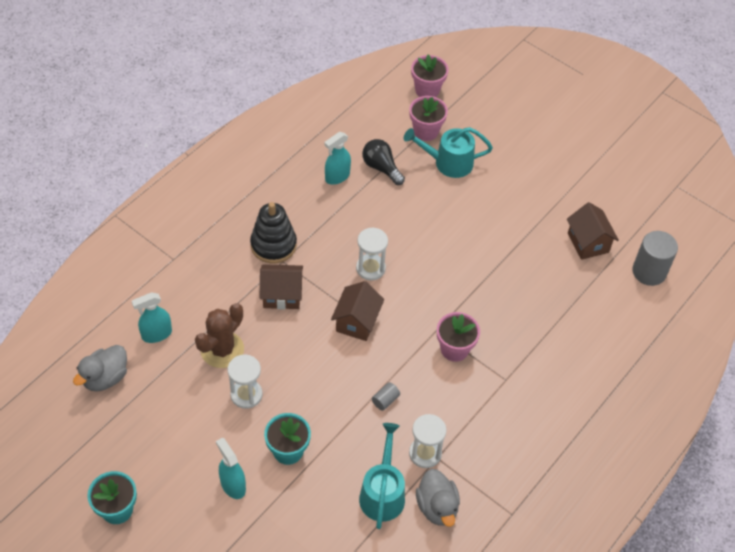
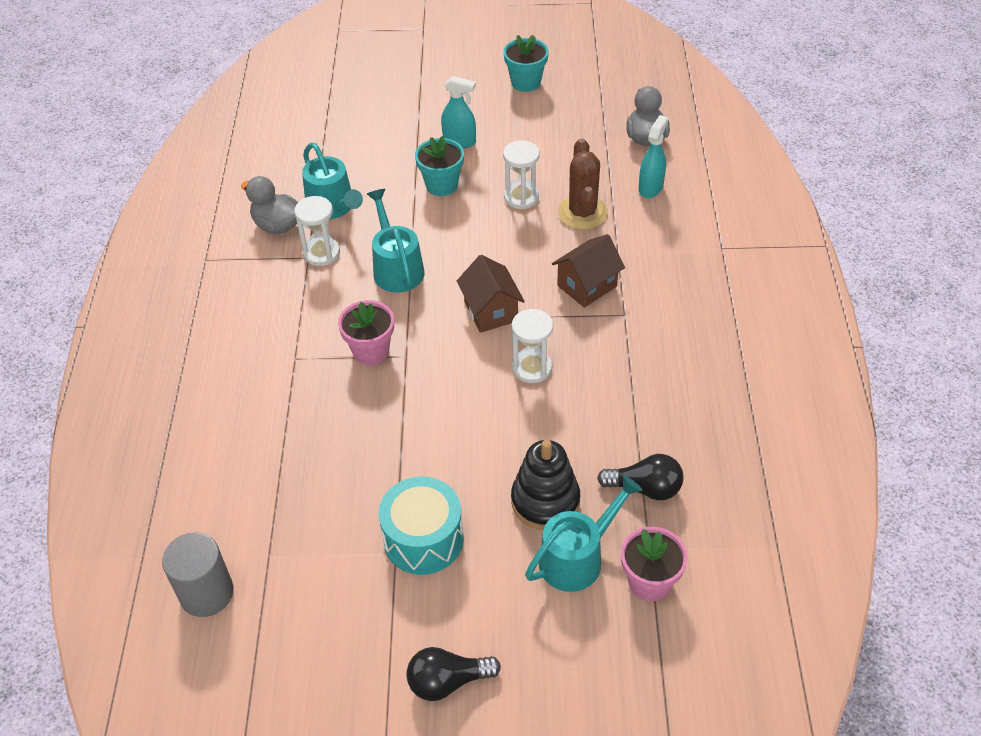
camera: 145 degrees right, 5 degrees down
(273, 245) = (651, 322): black stacking toy -> black stacking toy (545, 501)
(337, 177) = (679, 439): turquoise spray bottle -> none
(385, 400) = (396, 268): grey cylinder -> turquoise watering can
(427, 90) = (716, 652): pink flower pot -> none
(516, 221) = (423, 539): none -> turquoise drum
(556, 157) = (447, 681): none -> black light bulb
(588, 243) = (312, 577): brown house -> none

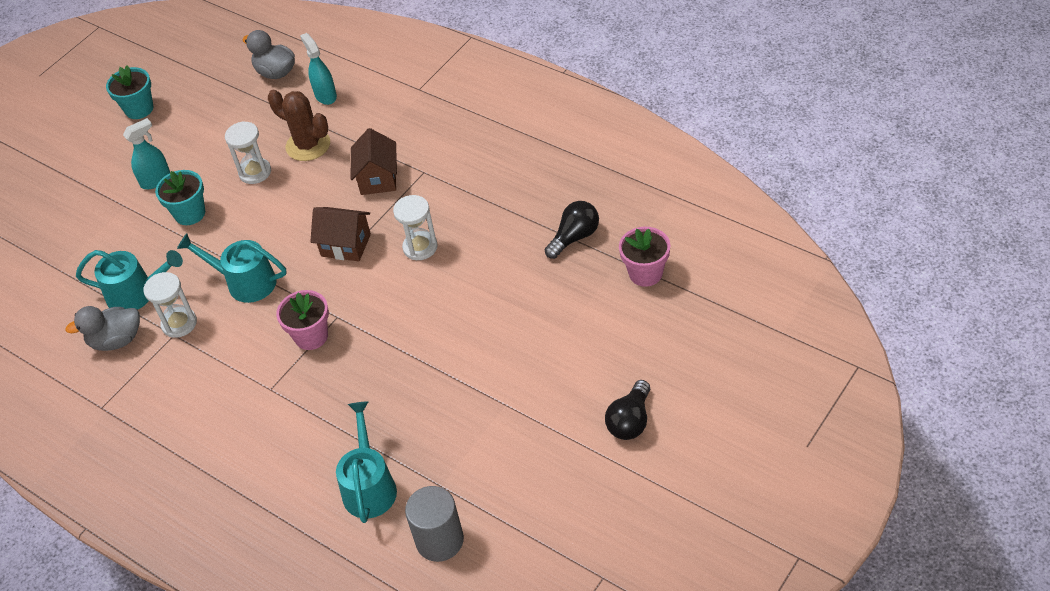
camera: 50 degrees left, 0 degrees up
(423, 539) = (508, 382): turquoise drum -> none
(545, 501) = (537, 297): black stacking toy -> none
(577, 558) = (596, 302): turquoise watering can -> turquoise watering can (369, 486)

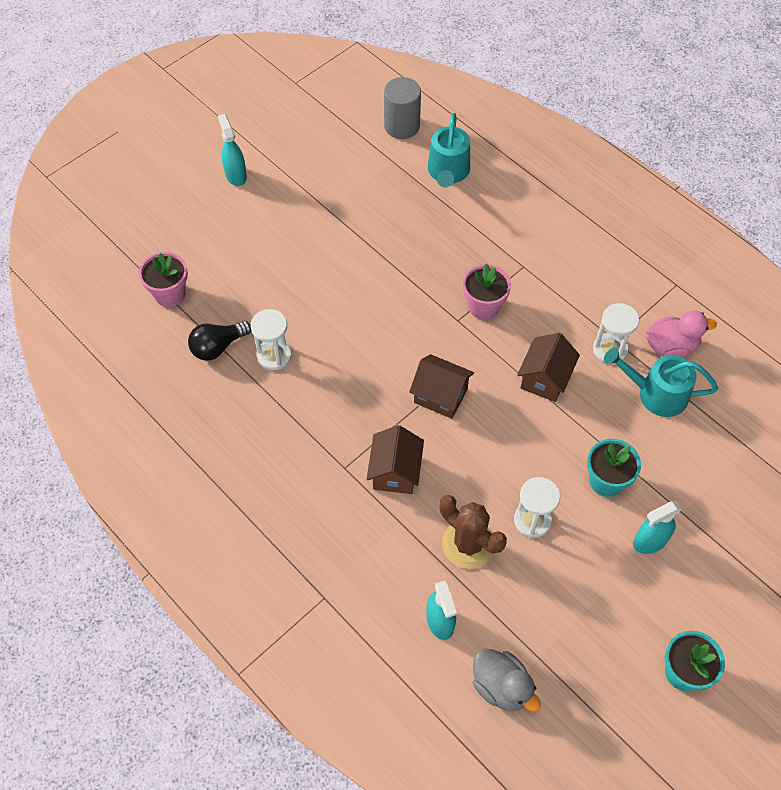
camera: 175 degrees left, 10 degrees up
(116, 340) = (671, 346): grey duck -> pink duck
(245, 282) = (545, 379): turquoise watering can -> brown house
(420, 247) = (367, 374): white hourglass -> white hourglass (274, 355)
(630, 421) = (236, 175): black light bulb -> turquoise spray bottle

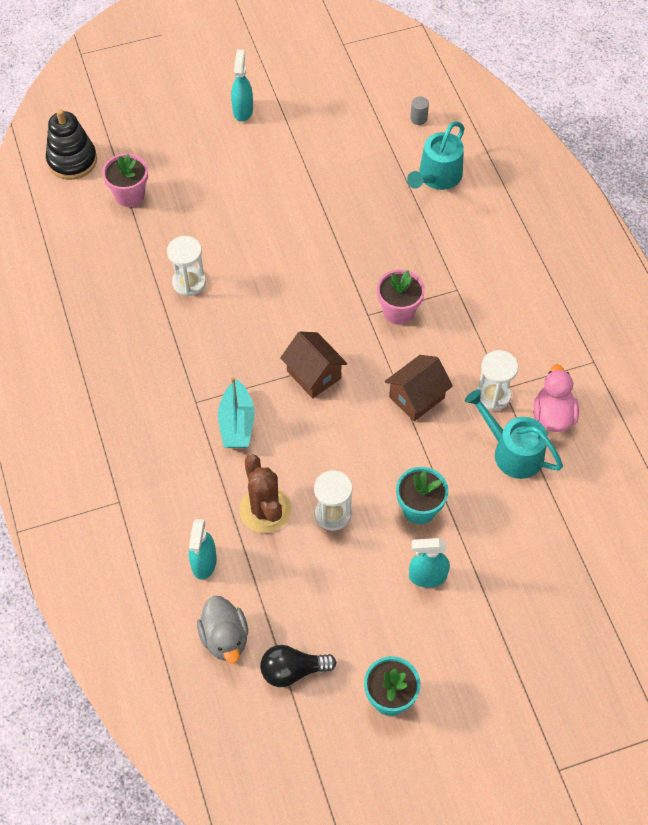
camera: 25 degrees right, 0 degrees up
(94, 282) = (72, 160): none -> black stacking toy
(218, 347) = (145, 256): black light bulb -> black light bulb (292, 670)
(395, 472) = (237, 423): brown house -> turquoise boat
(402, 126) = (418, 118): grey cylinder -> grey cylinder, size x0.47
(671, 346) = (552, 416): pink duck -> pink duck turned 105 degrees counterclockwise

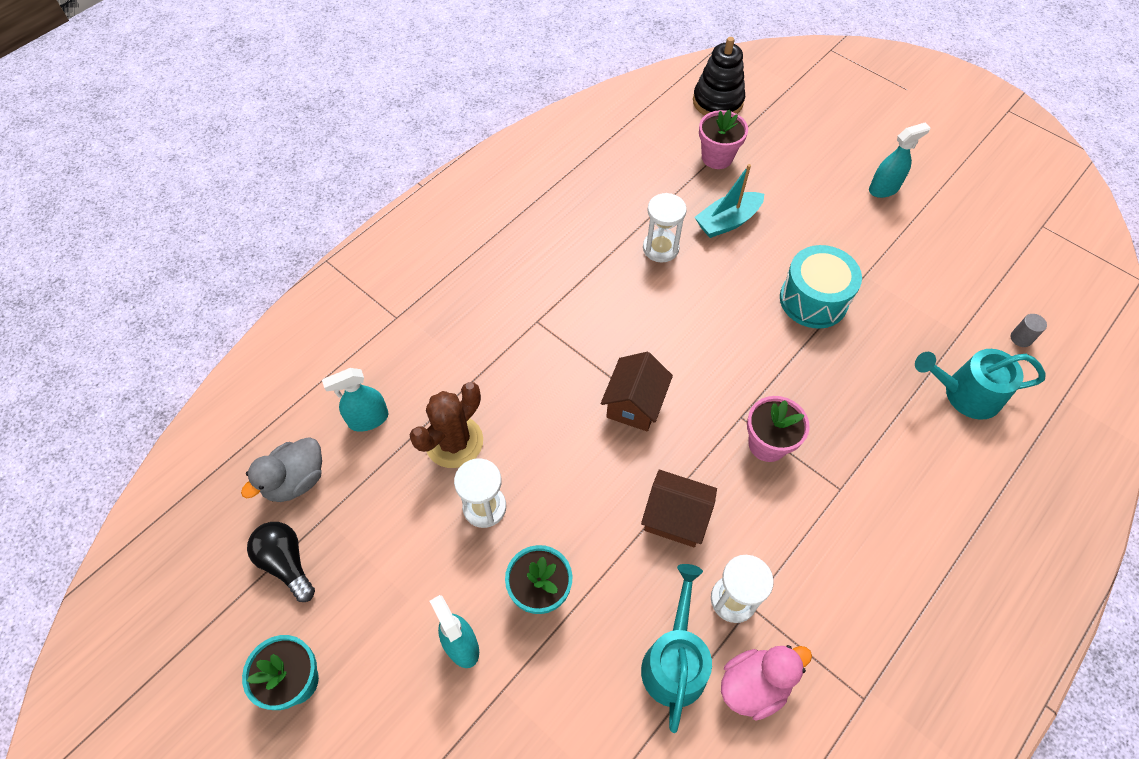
camera: 60 degrees right, 0 degrees up
(237, 423) = (535, 367): turquoise boat -> turquoise boat (727, 221)
(305, 214) = (813, 300): none -> turquoise drum

